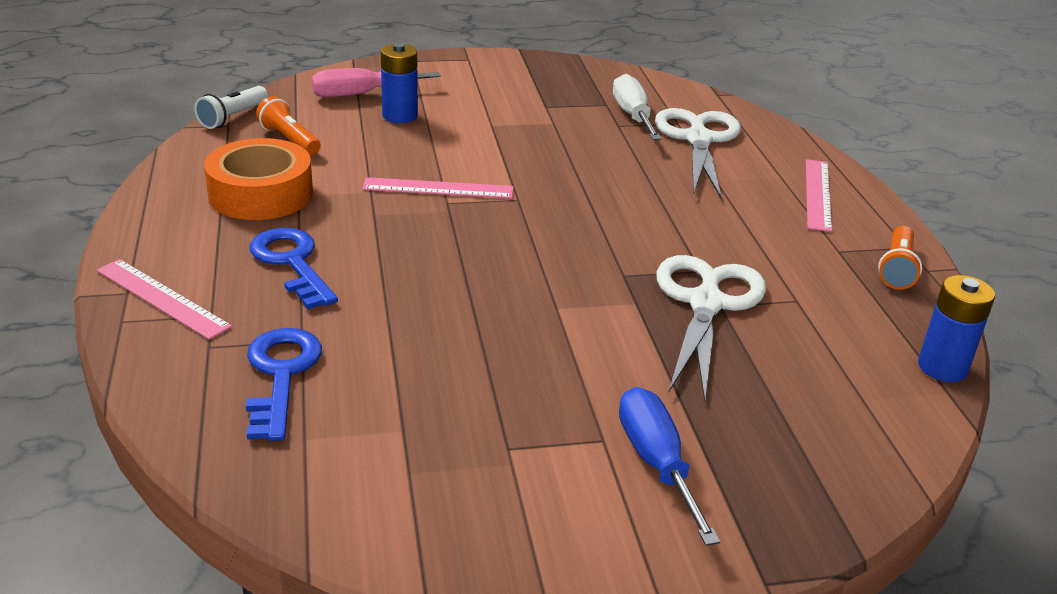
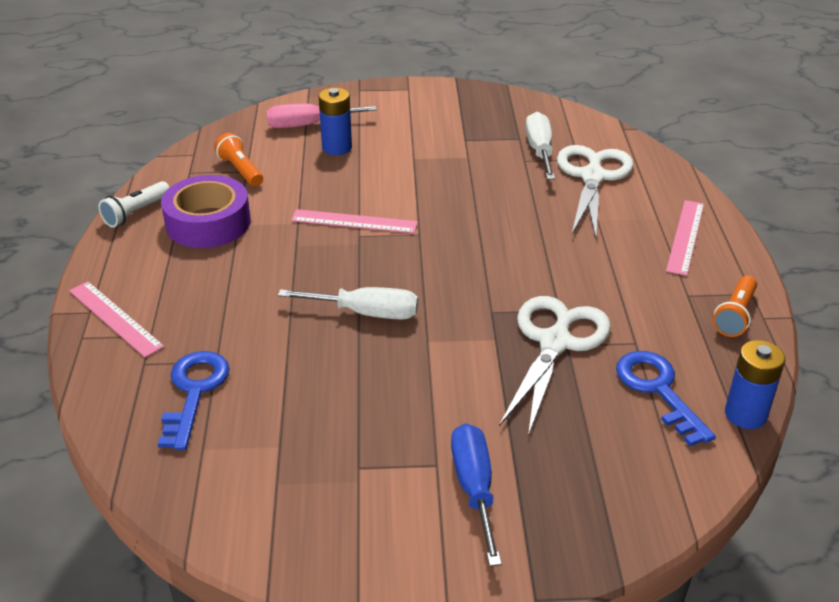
camera: 10 degrees right, 5 degrees up
(233, 117) = (198, 147): white flashlight -> white flashlight (136, 213)
(261, 194) = (208, 223): orange tape -> purple tape
(291, 263) = (221, 290): blue key -> blue key (657, 390)
(476, 281) = (366, 313): none -> white screwdriver

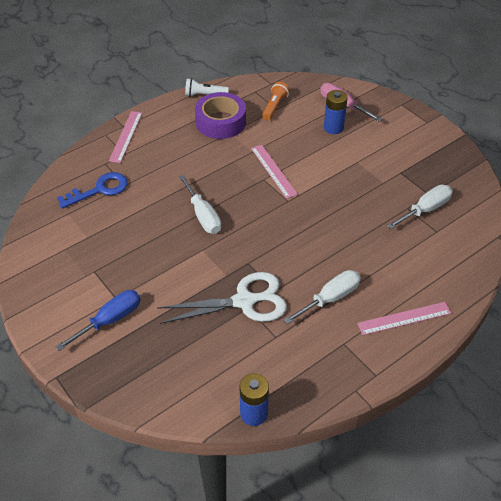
camera: 55 degrees right, 10 degrees up
(592, 177) = (423, 246): white scissors -> none
(611, 273) = (330, 298): none -> white screwdriver
(657, 390) = (242, 364): blue key -> none
(735, 316) = (344, 375): orange flashlight -> none

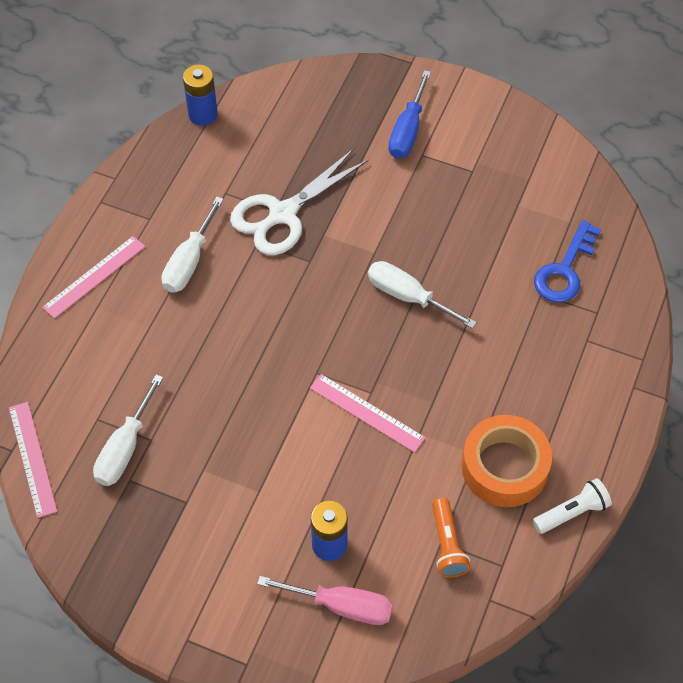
camera: 150 degrees right, 10 degrees up
(126, 136) = (613, 370): pink ruler -> pink ruler (32, 458)
(220, 122) = (504, 467): purple tape -> orange tape

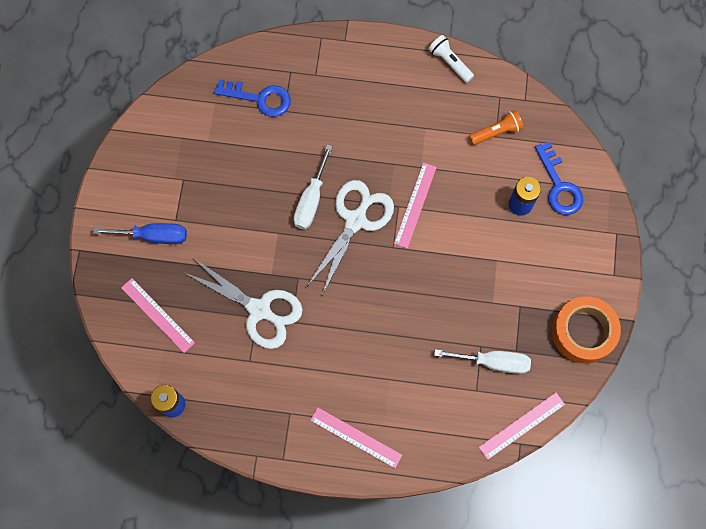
camera: 105 degrees left, 15 degrees up
(189, 261) = (322, 368): white screwdriver -> none
(310, 118) = (157, 315): none -> pink ruler
(342, 606) = (559, 186): pink screwdriver -> blue key
(366, 339) = (355, 220): none -> white scissors
(504, 467) = (430, 108): orange tape -> orange tape (583, 332)

